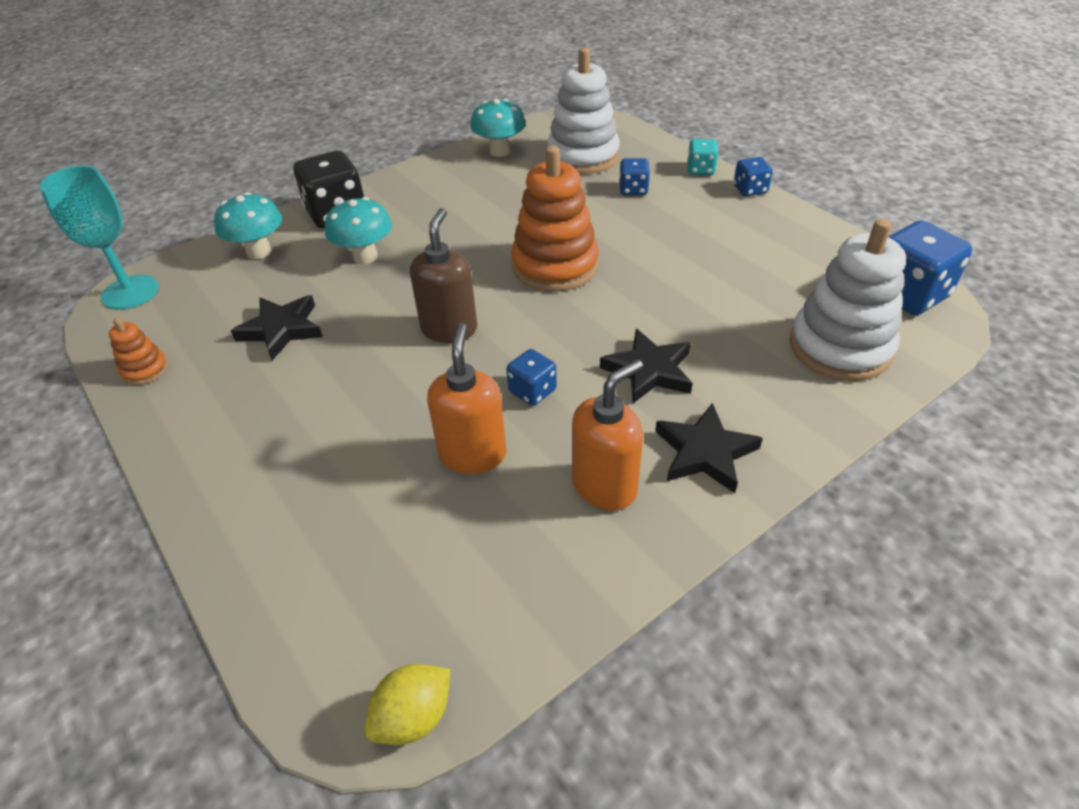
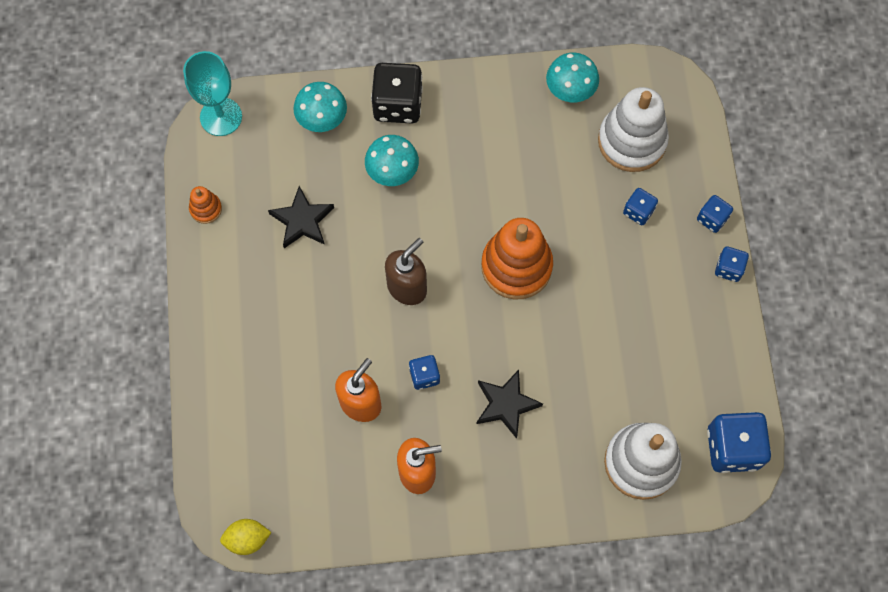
camera: 30 degrees right, 25 degrees up
(700, 170) = (712, 219): turquoise dice -> blue dice
(705, 452) = (489, 485): black star -> none

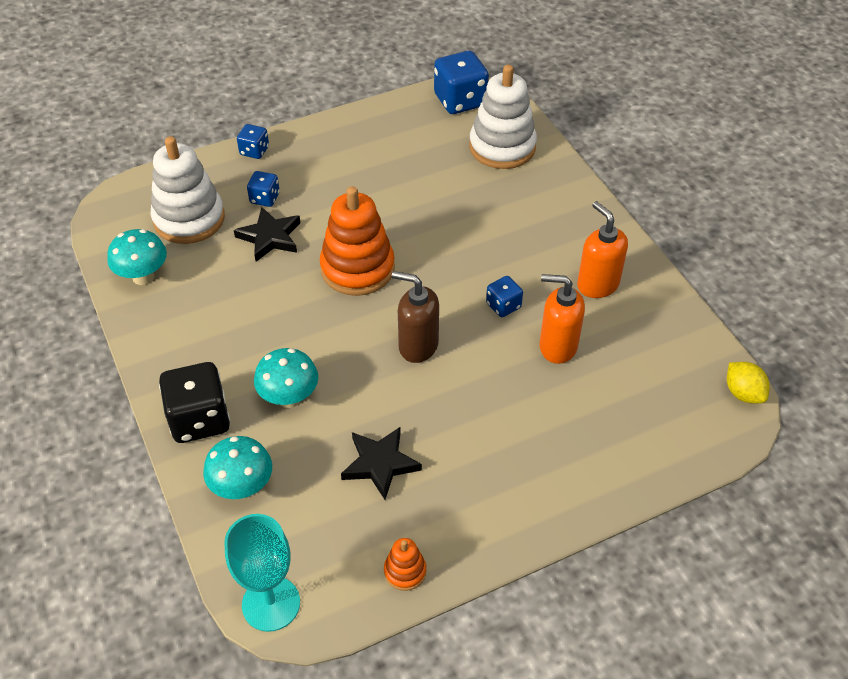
camera: 110 degrees left, 20 degrees down
(506, 404) = (499, 241): black star -> black star (270, 237)
(728, 269) = (300, 132): blue dice -> none

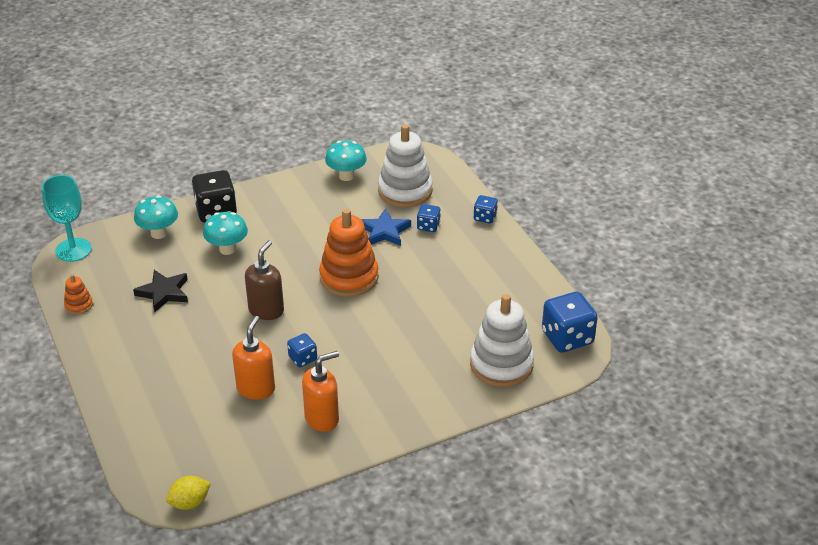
camera: 90 degrees right, 10 degrees down
(270, 237) = (384, 231): black star -> blue star

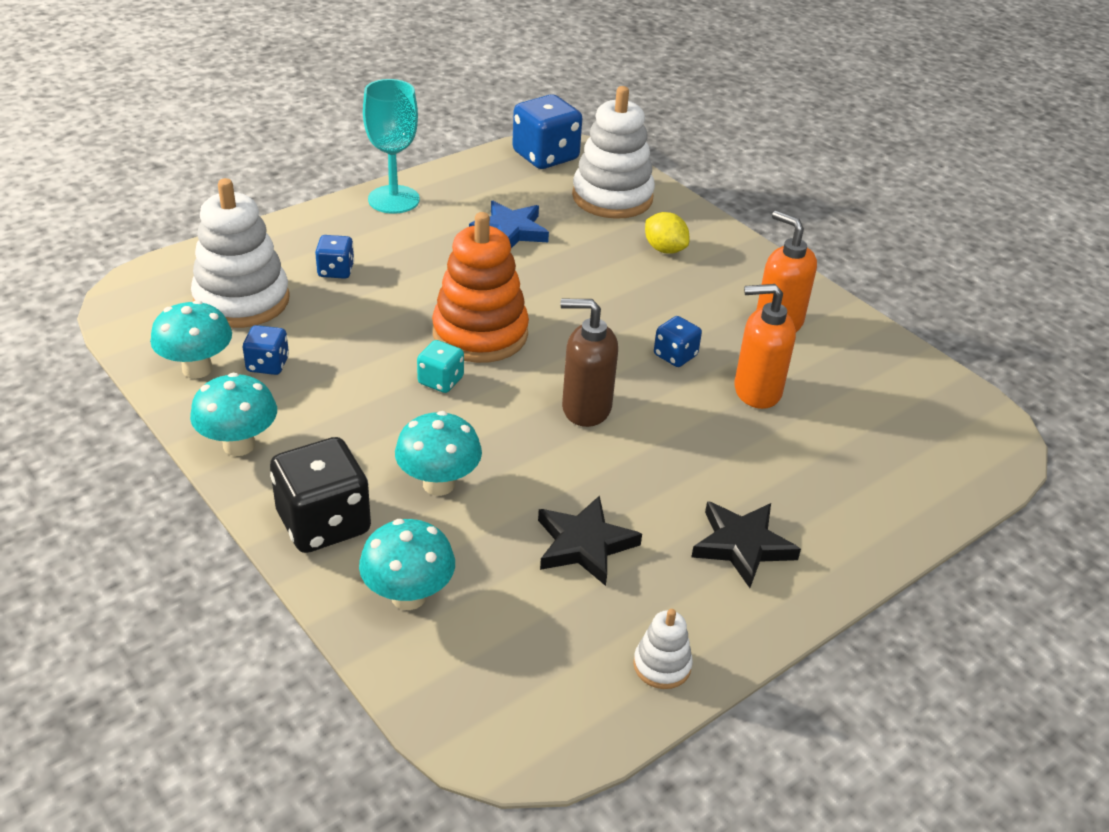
camera: 105 degrees left, 0 degrees up
(73, 250) = (493, 733): turquoise goblet -> turquoise goblet (393, 199)
(79, 305) = (662, 665): orange stacking toy -> white stacking toy
(136, 350) = (742, 546): none -> black star
(190, 503) = (990, 416): yellow lemon -> yellow lemon (664, 249)
(281, 188) = (239, 445): none -> turquoise mushroom
(309, 258) = (440, 381): none -> turquoise dice
(384, 231) = (355, 311): blue star -> blue star (510, 231)
(485, 217) = (306, 223): blue dice -> blue dice (268, 364)

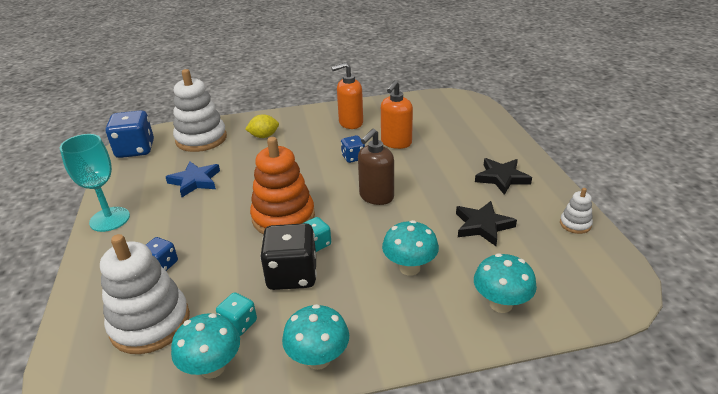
camera: 60 degrees left, 5 degrees down
(268, 364) = (239, 324): blue dice -> turquoise dice
(324, 523) = (421, 329): black dice -> black dice (292, 275)

